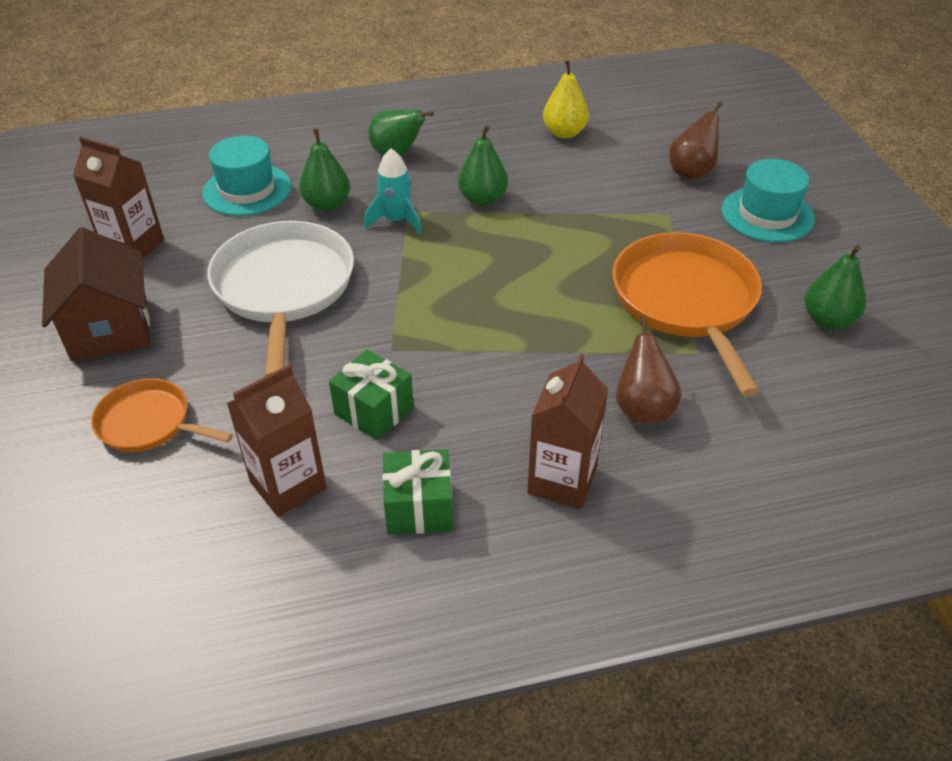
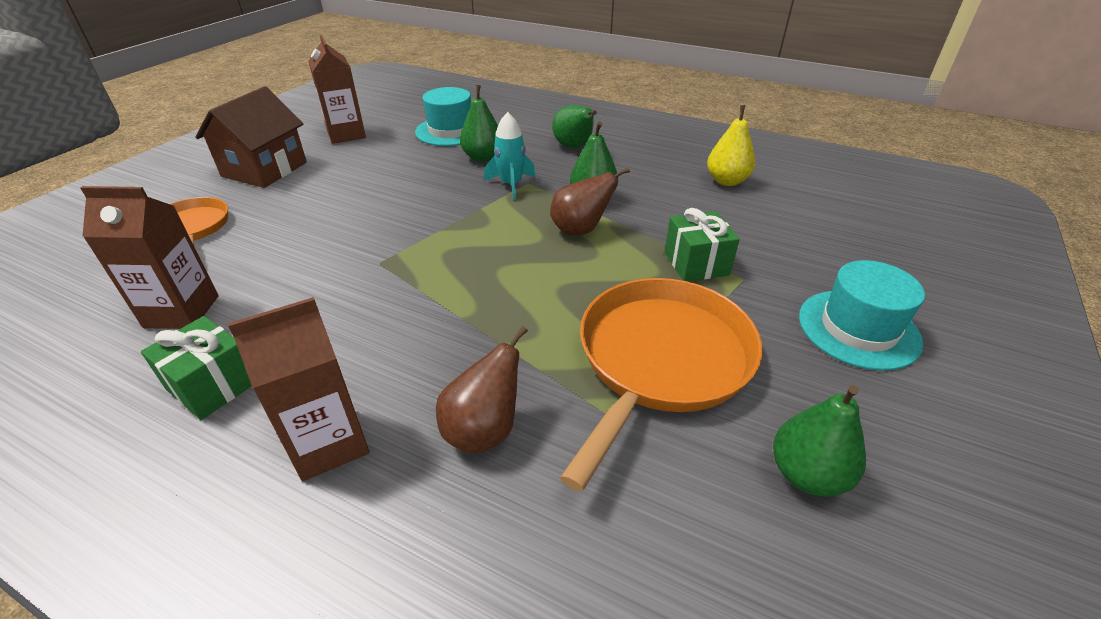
camera: 40 degrees right, 5 degrees down
(284, 288) = (381, 192): white pan -> none
(374, 411) = (302, 296): green gift -> green gift (696, 263)
(691, 172) = (815, 256): brown pear -> brown pear (580, 230)

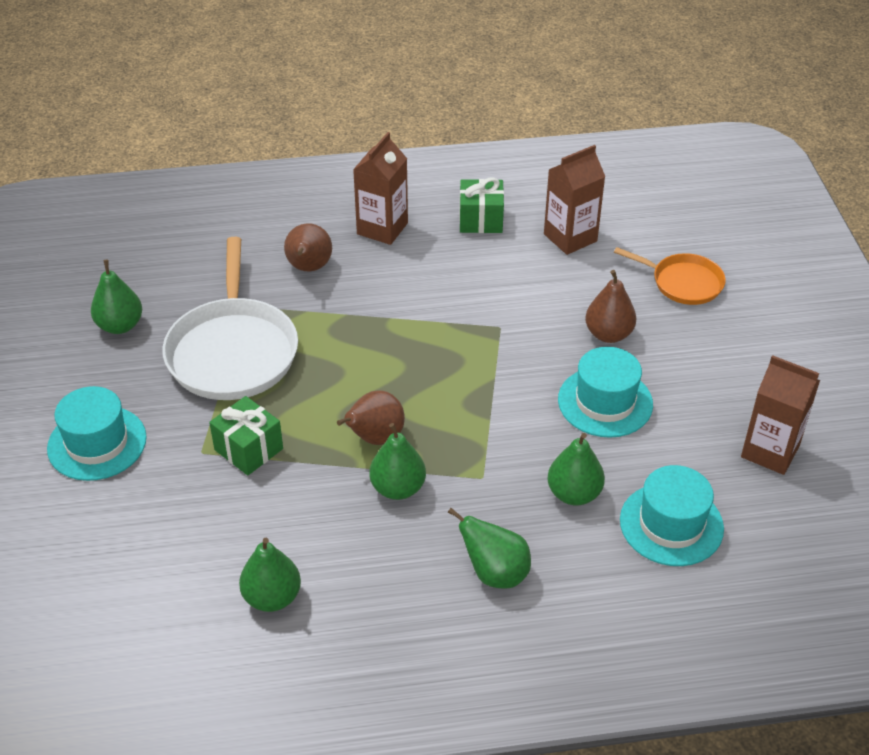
camera: 145 degrees right, 5 degrees up
(264, 169) = (750, 361): brown house -> none
(313, 220) = (608, 334): none -> brown pear
(390, 186) = (605, 402): none -> turquoise hat
(511, 185) = (495, 465): turquoise rocket -> none
(661, 360) = (233, 351): orange pan -> white pan
(726, 181) = (272, 597): yellow pear -> green pear

